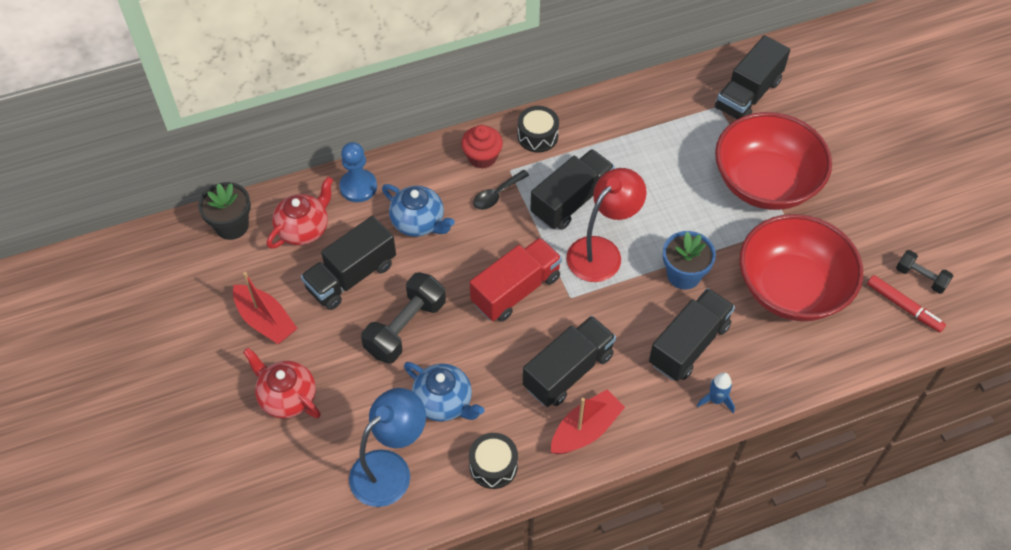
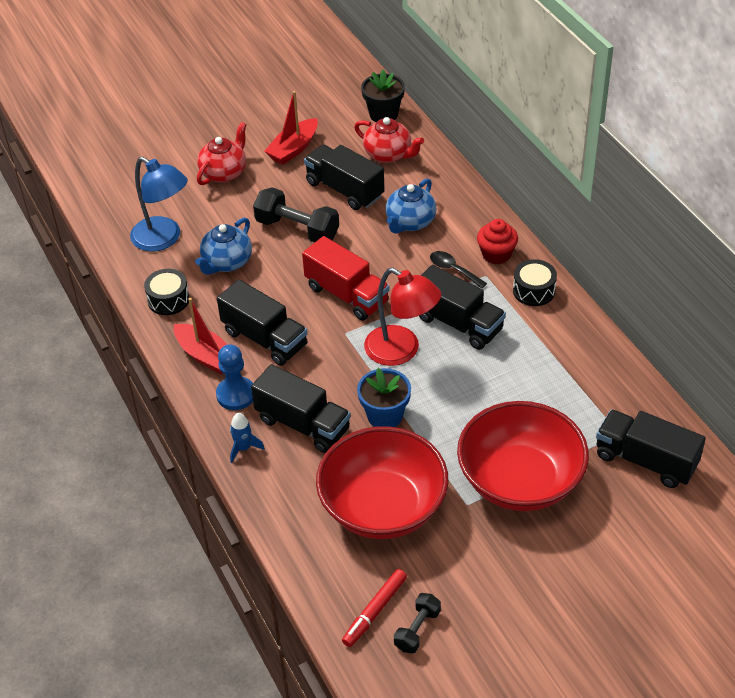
camera: 85 degrees right, 10 degrees down
(358, 187) = (441, 179): blue pawn -> blue pawn (236, 395)

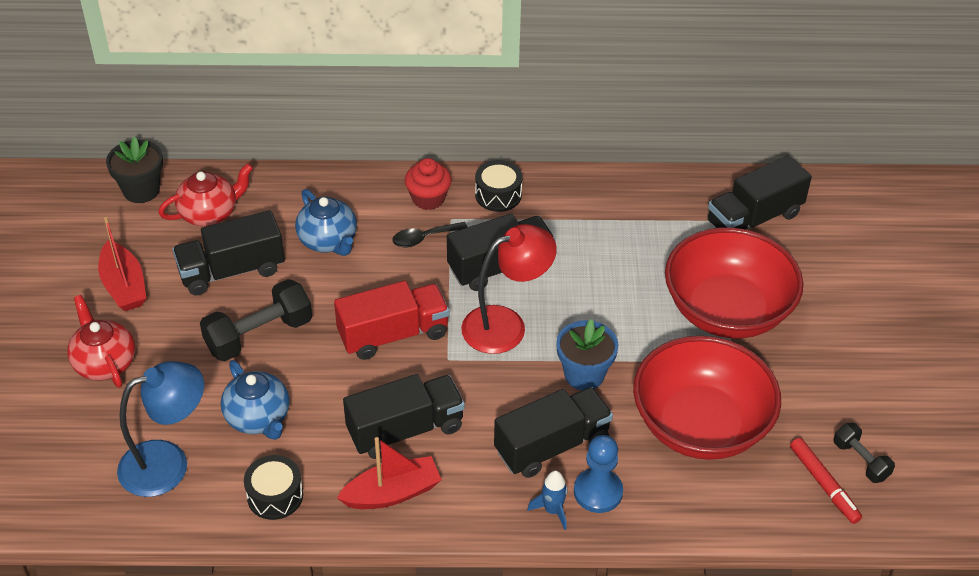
camera: 65 degrees left, 0 degrees up
(236, 395) = (470, 487): blue pawn -> blue pawn (598, 492)

